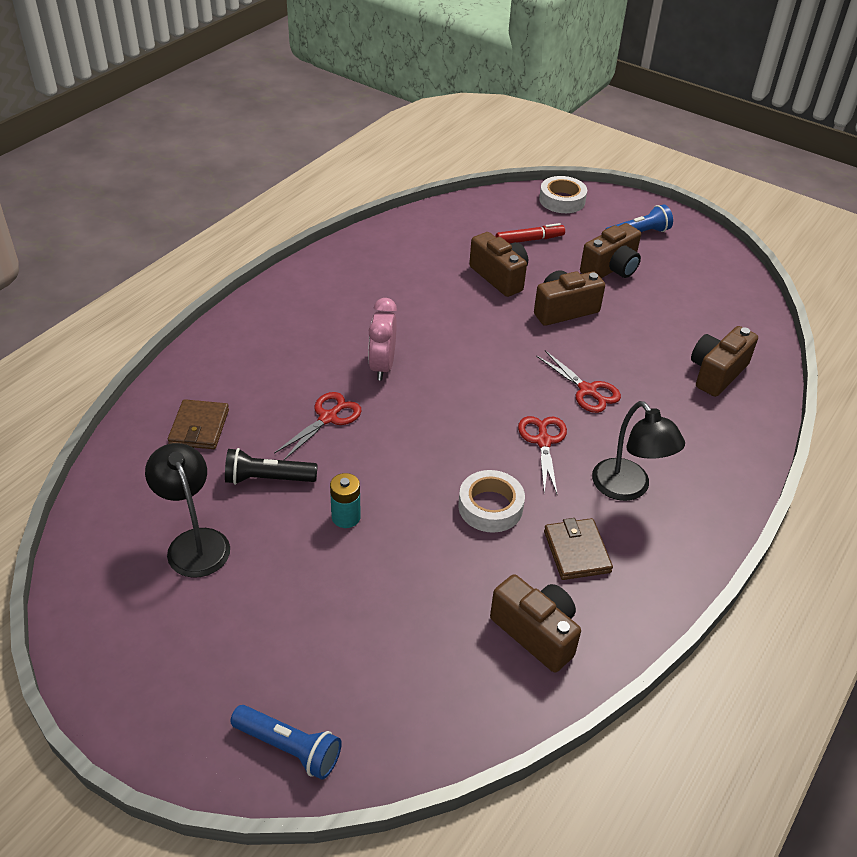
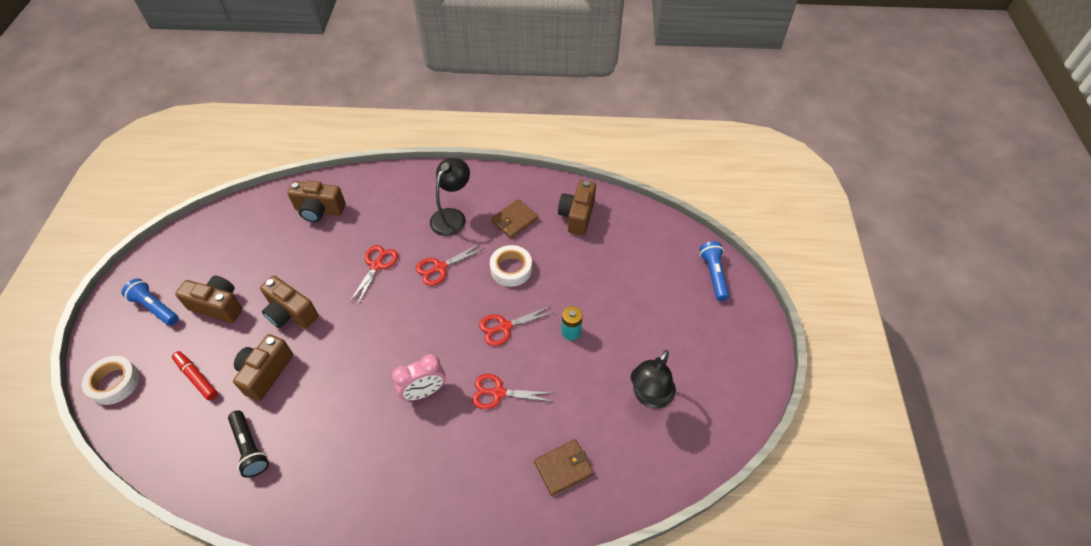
camera: 120 degrees left, 10 degrees up
(268, 479) = (574, 392): black flashlight -> black flashlight (250, 448)
(406, 460) = (504, 327): none -> red scissors

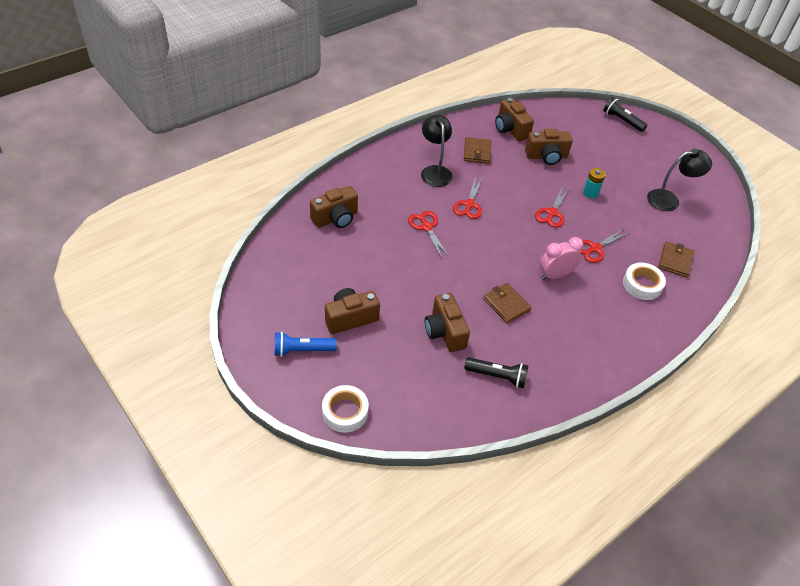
camera: 45 degrees left, 5 degrees down
(197, 378) = (401, 367): red marker -> none
(291, 313) = (409, 289): brown camera -> brown camera (546, 156)
(345, 387) = (506, 305): none -> brown wallet
(424, 392) = (555, 275): pink clock -> pink clock turned 135 degrees counterclockwise
(511, 269) = (512, 180): white tape -> white tape (642, 284)
(649, 397) = (669, 200): black lamp -> black lamp turned 90 degrees counterclockwise
(713, 274) = (622, 120): blue flashlight -> black flashlight

